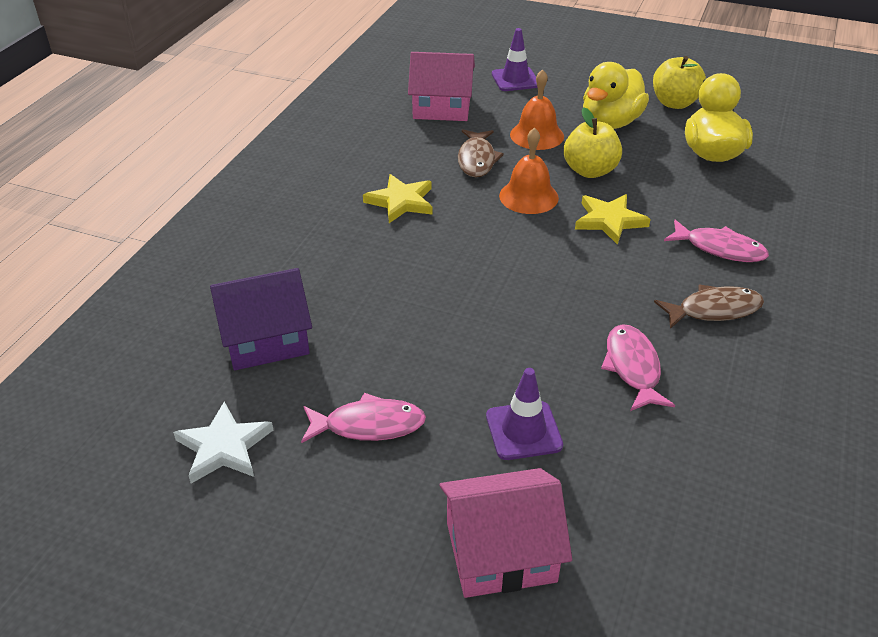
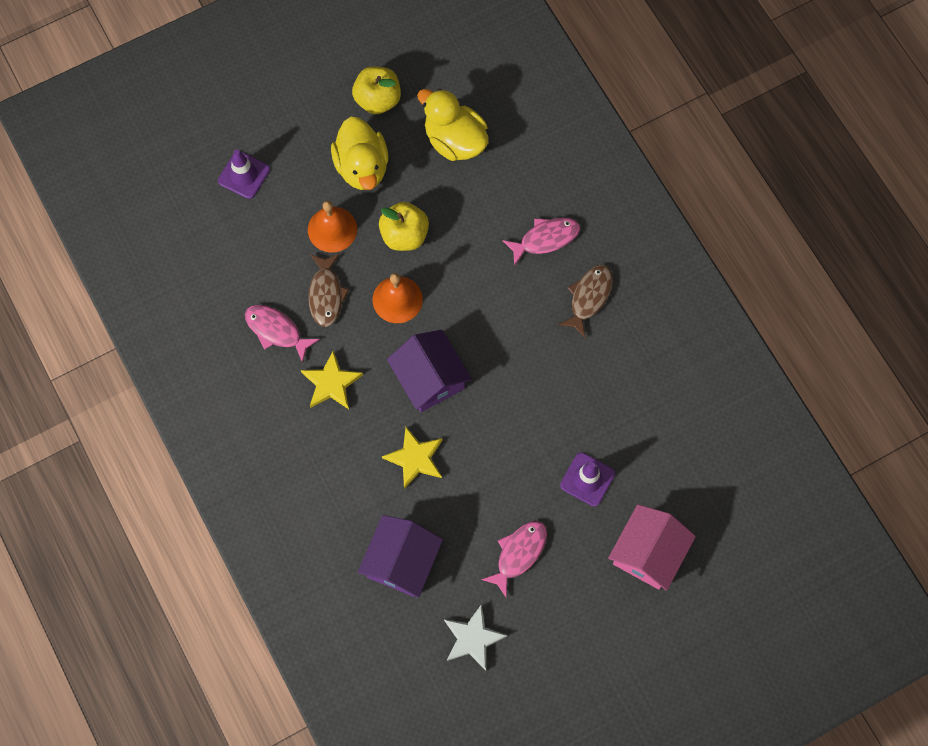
camera: 50 degrees left, 30 degrees up
(442, 107) = (235, 260): pink house -> none
(477, 160) = (326, 295): brown fish -> brown fish turned 45 degrees clockwise
(482, 253) = (429, 378): none -> purple house
(609, 221) = (465, 275): yellow star -> yellow star (415, 458)
(632, 367) = (592, 384): pink fish -> pink fish (276, 331)

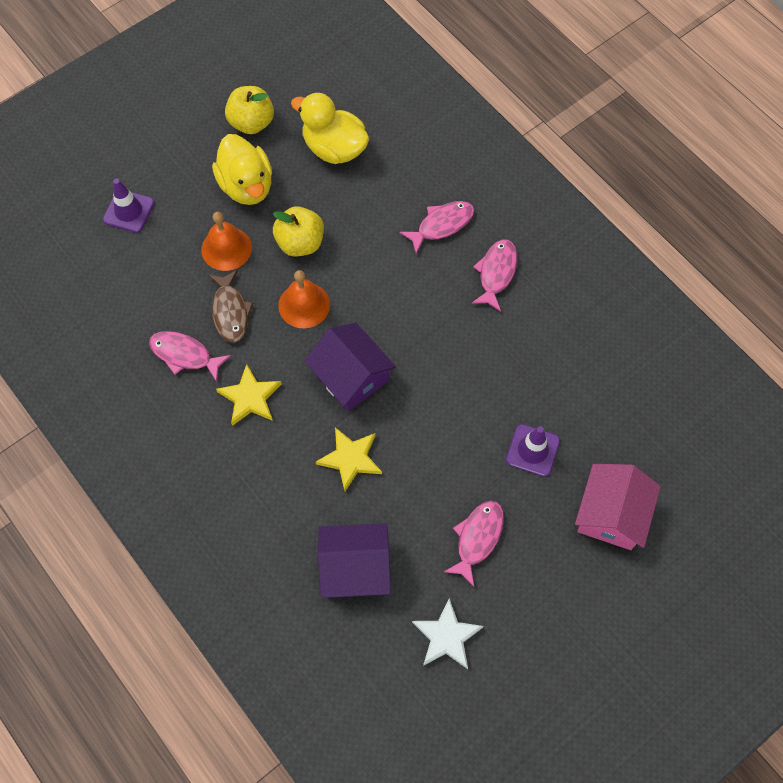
camera: 10 degrees left, 5 degrees down
(401, 561) = (355, 568): purple house -> purple house turned 75 degrees clockwise
(589, 297) = (496, 273): brown fish -> pink fish

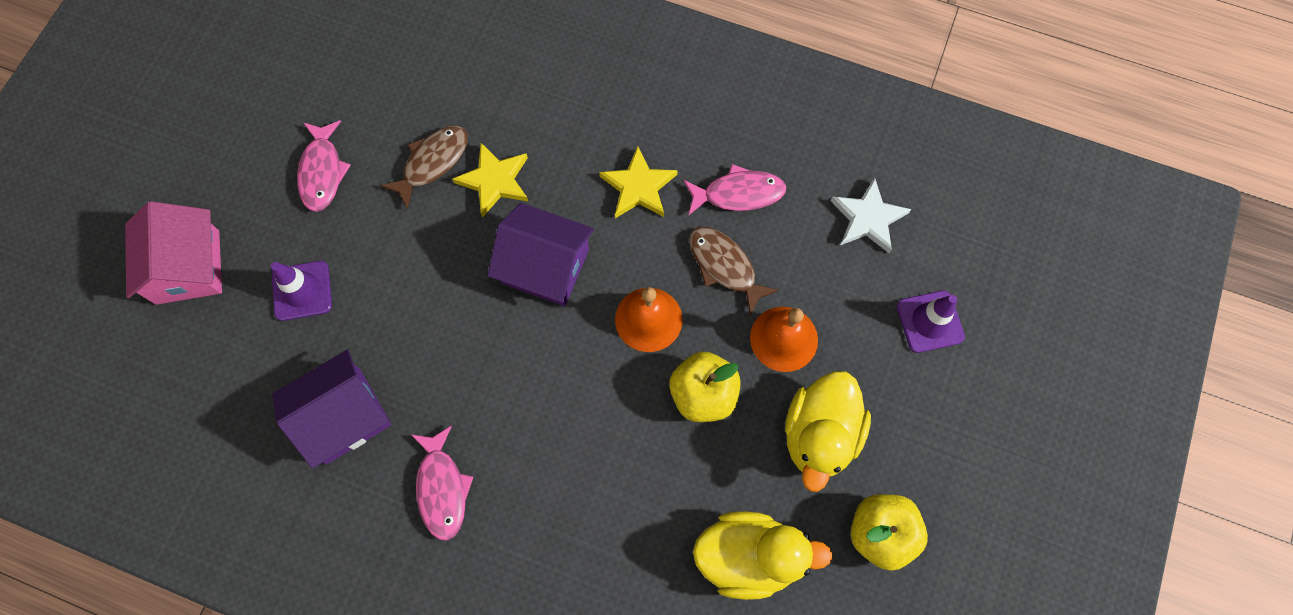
camera: 150 degrees right, 5 degrees up
(247, 186) = (819, 435): yellow duck -> yellow duck turned 105 degrees counterclockwise
(355, 568) = (431, 86): purple house -> purple house (343, 416)
(389, 499) = (432, 162): none -> brown fish
(442, 225) = (545, 519): pink fish -> none
(446, 636) = (312, 72): white star -> white star (868, 218)

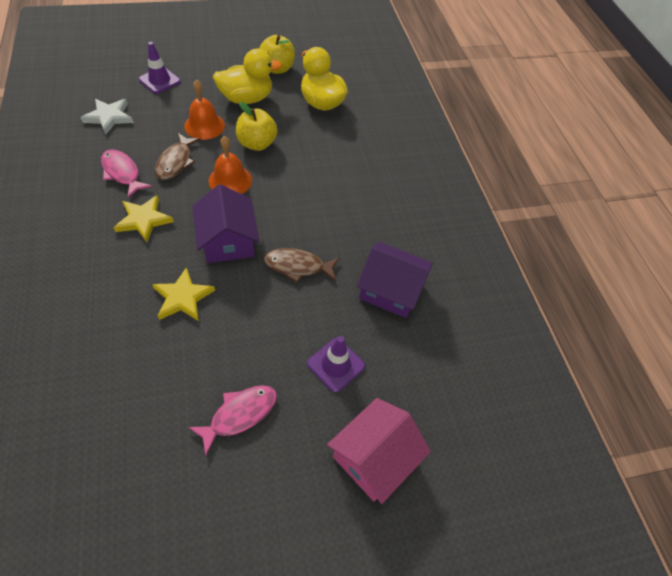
camera: 130 degrees left, 15 degrees down
(432, 162) = (189, 343): brown fish -> brown fish (298, 266)
(442, 488) = (388, 223): pink fish -> none

